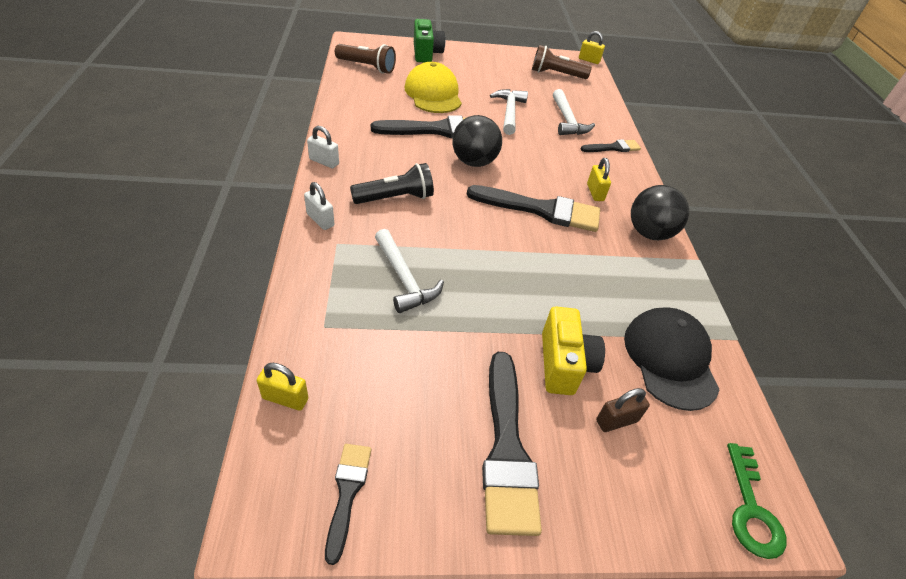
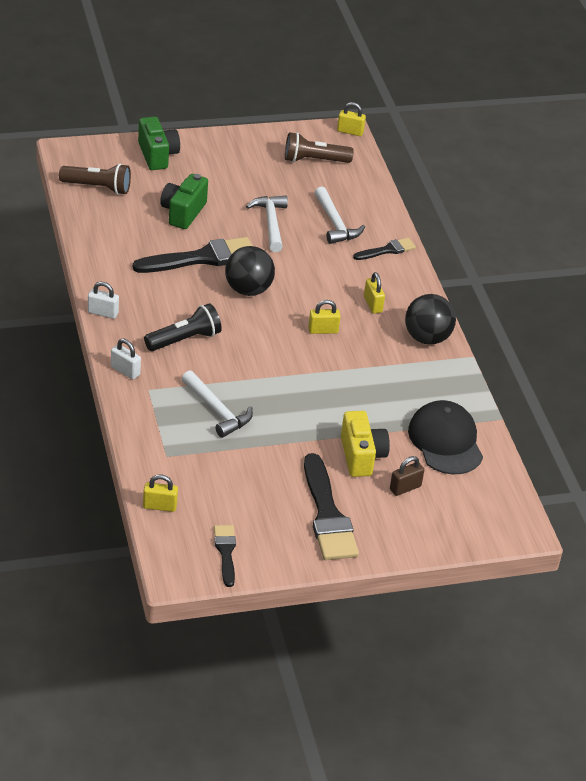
camera: 10 degrees left, 5 degrees down
(433, 94) = (183, 212): yellow cap -> green camera
(541, 210) = (323, 330): black brush -> yellow padlock
(751, 509) = (501, 526): green key -> none

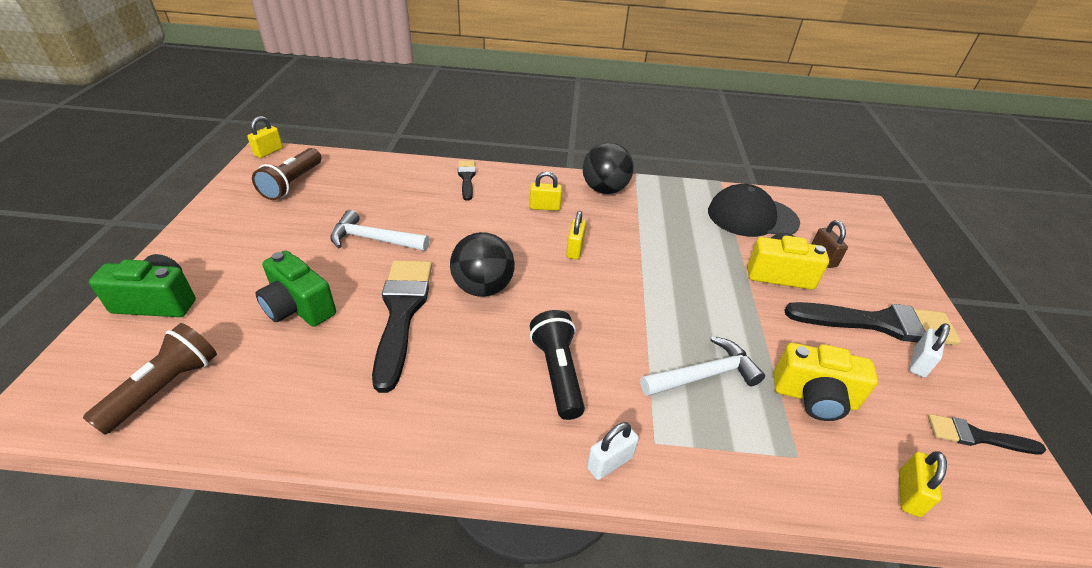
camera: 70 degrees left, 0 degrees up
(103, 313) = (466, 458): white padlock -> white padlock (918, 363)
(223, 467) = (814, 397): none -> yellow camera
(335, 223) = (405, 197): white hammer -> none

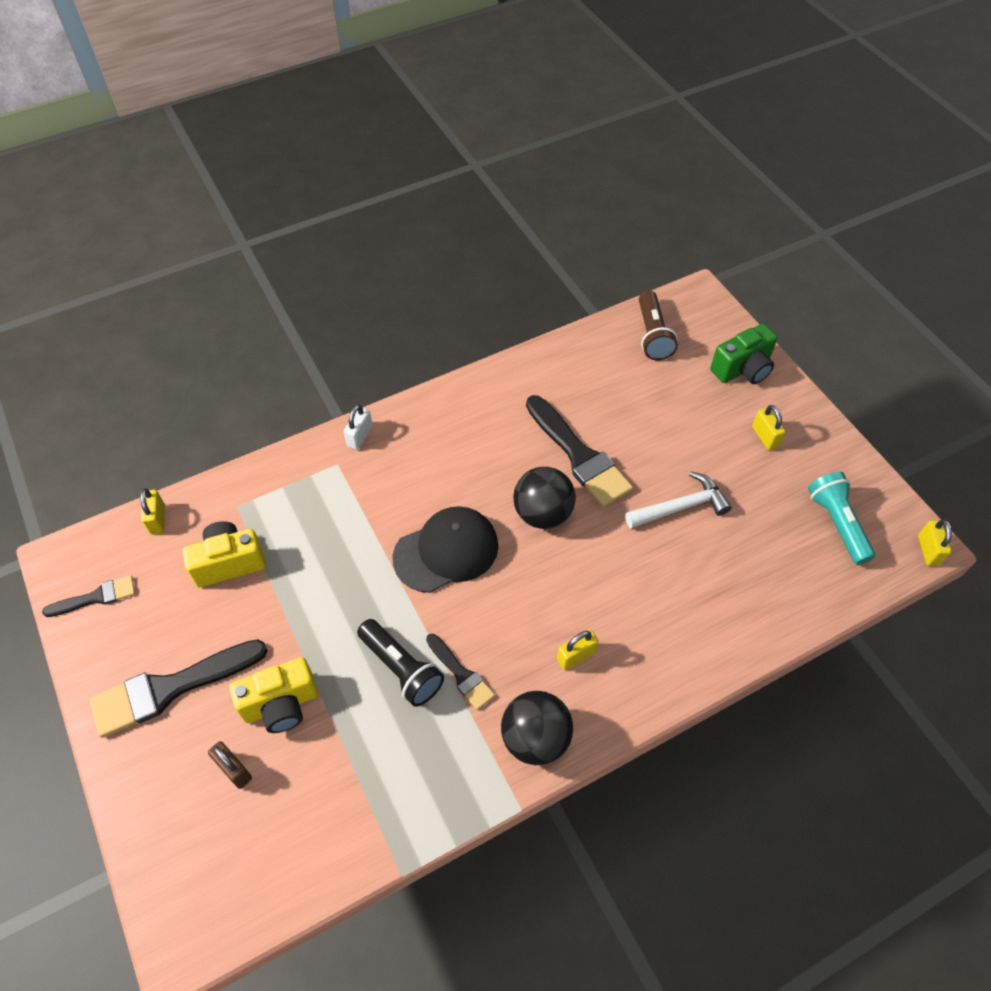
camera: 150 degrees right, 15 degrees up
(292, 184) = (837, 523): brown flashlight -> turquoise flashlight
(298, 307) = (652, 418): green camera -> none
(467, 178) = (697, 650): black brush -> black brush (461, 674)
(557, 372) = (430, 475): black flashlight -> black flashlight (401, 669)
(575, 249) = (501, 609): yellow padlock -> yellow padlock (764, 437)
(704, 375) = (321, 534): white hammer -> none
(752, 217) = (334, 804): black cap -> black cap (446, 551)
(918, 363) = (134, 655): white padlock -> none

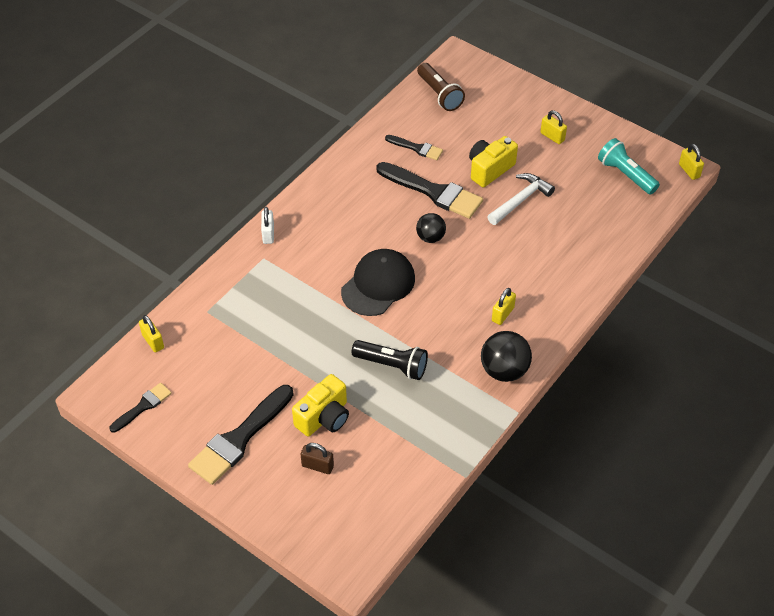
camera: 25 degrees left, 5 degrees down
(229, 562) = (227, 348): yellow camera -> yellow camera (489, 169)
(461, 674) = (434, 353): black brush -> black brush (416, 148)
(543, 513) = (430, 237): black ball -> black ball, size x0.64
(742, 369) = (514, 97): green camera -> none

